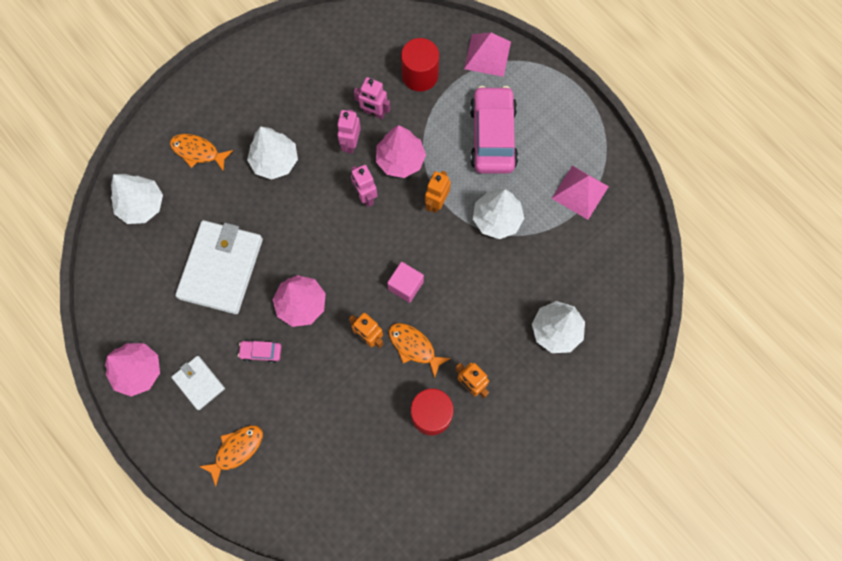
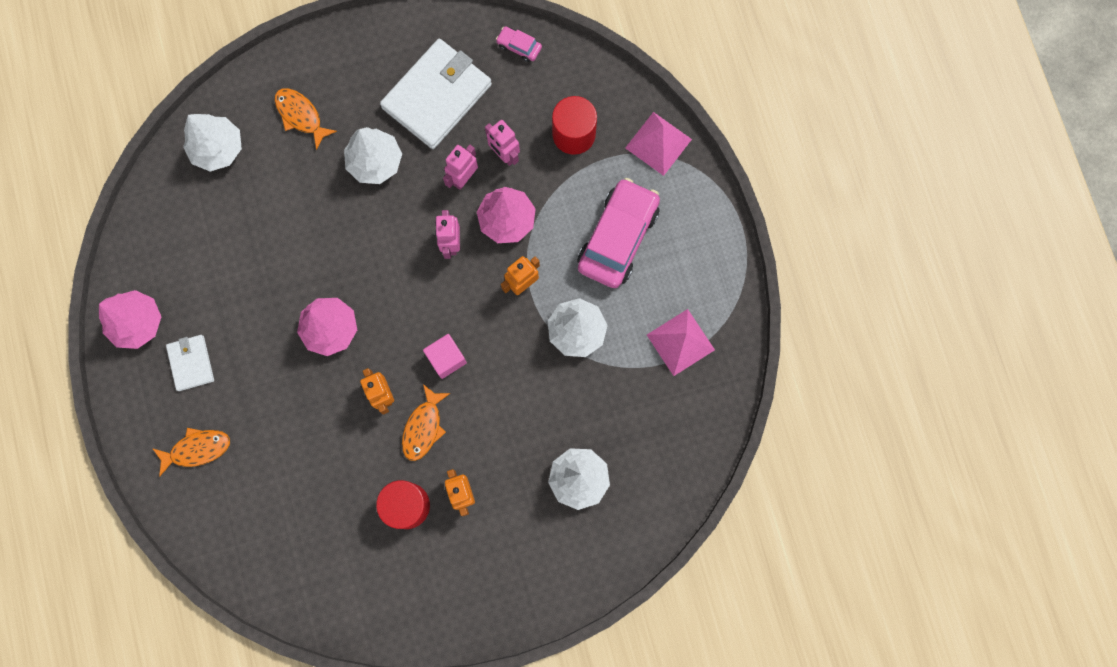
camera: 25 degrees right, 5 degrees up
(221, 268) = (267, 253): white wallet -> white wallet (437, 96)
(261, 352) = (267, 360): pink car -> pink car (519, 47)
(414, 347) = (423, 427): orange fish -> orange fish turned 135 degrees counterclockwise

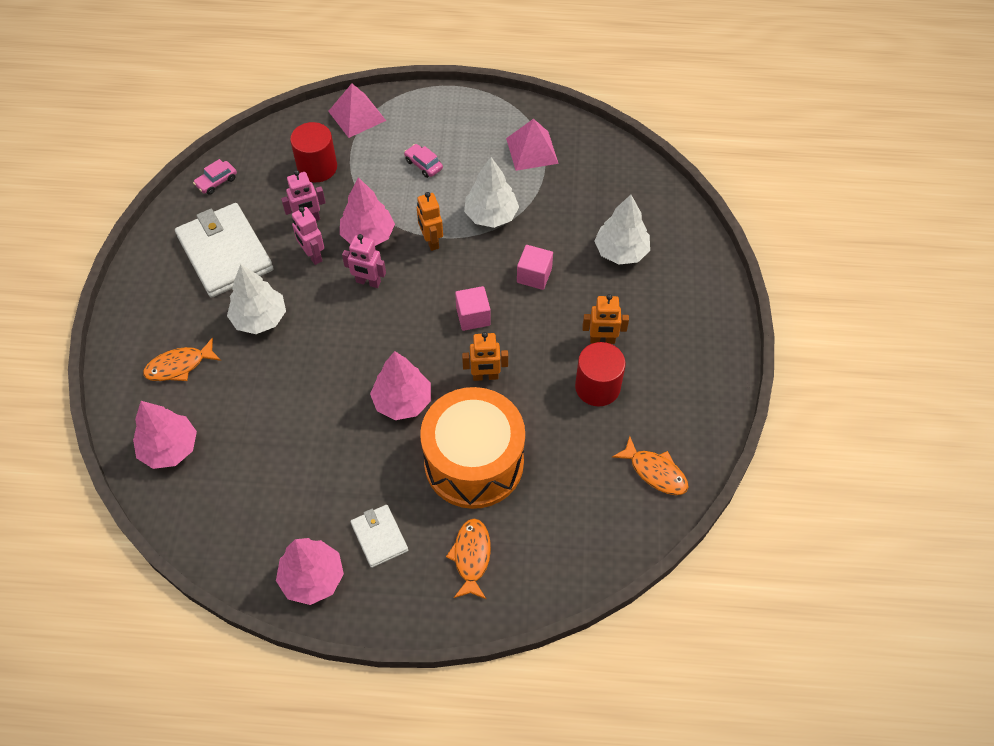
camera: 70 degrees left, 20 degrees down
(191, 363) = (379, 537): white wallet -> white wallet turned 60 degrees clockwise
(218, 149) = (169, 448): white tree -> pink tree
(289, 417) = (474, 462): none -> orange drum
(423, 427) = (529, 352): orange fish -> orange fish (655, 472)
(516, 401) = (534, 275): none -> pink cube
(618, 238) = (423, 165): pink car -> pink car, size x0.43

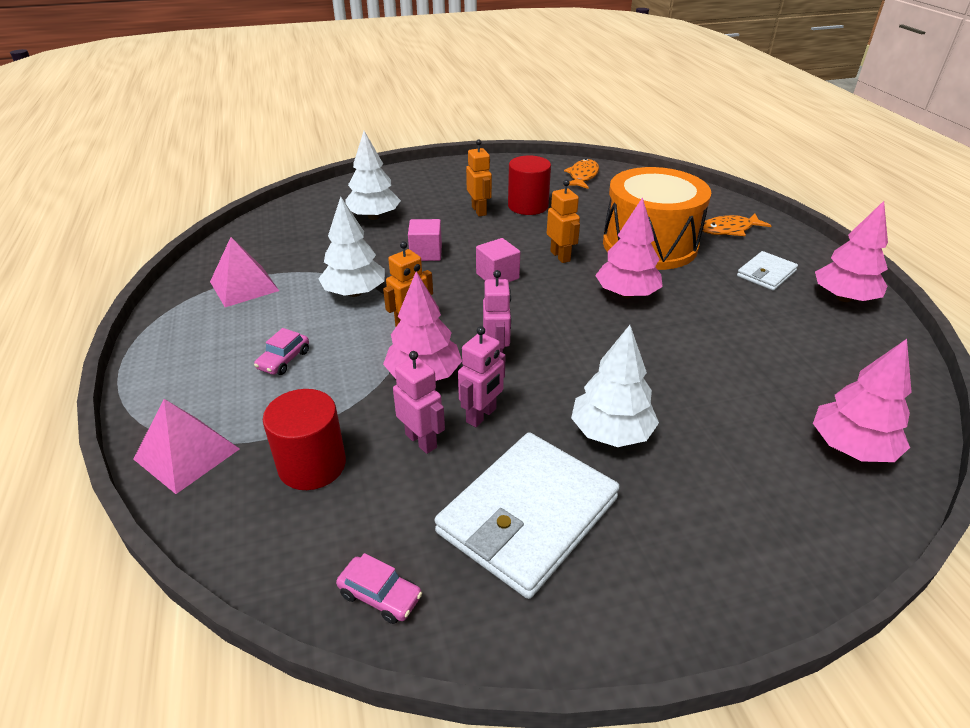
camera: 110 degrees left, 20 degrees down
(179, 366) = (744, 488): orange fish -> none

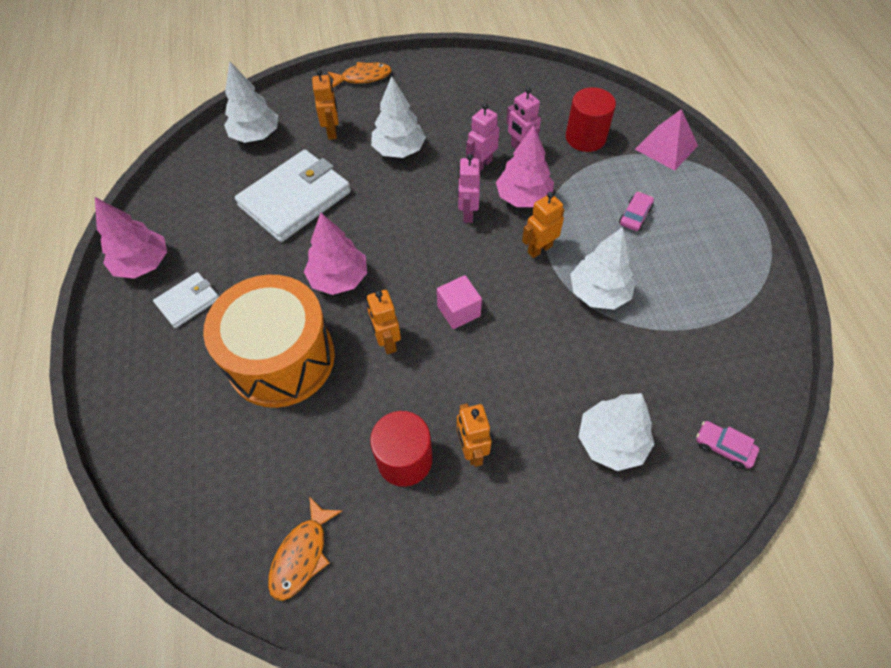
camera: 175 degrees left, 20 degrees up
(244, 286) = (712, 308): pink pyramid -> none
(380, 595) = (533, 79): pink car -> pink car (723, 447)
(426, 253) = (535, 355): pink cube -> none
(527, 516) = (459, 108): white wallet -> white wallet (295, 199)
(729, 230) = (173, 384): orange fish -> orange fish (363, 77)
(732, 459) = (332, 131): none -> orange robot
(851, 447) = (256, 135): pink tree -> white tree

